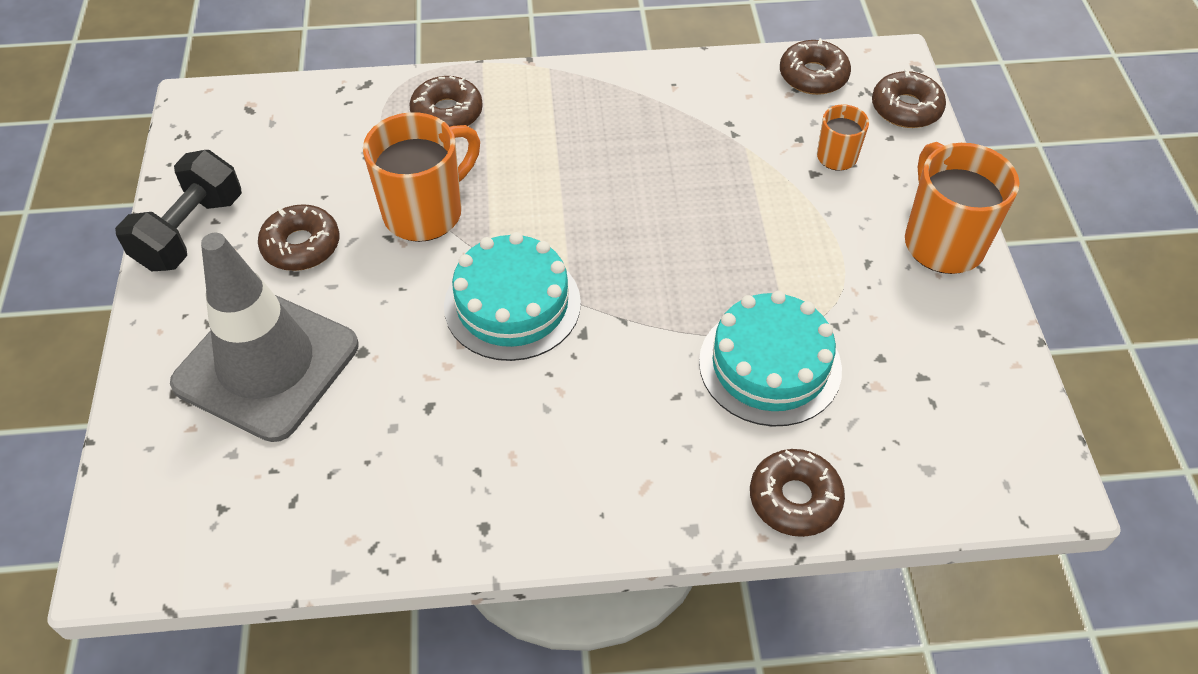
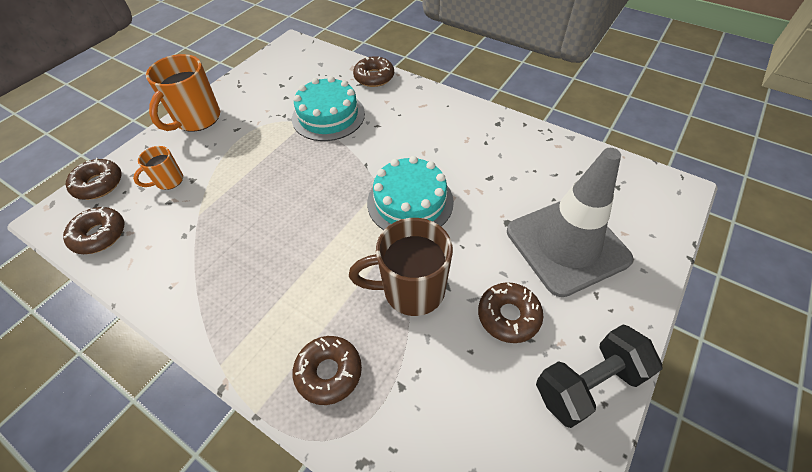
camera: 140 degrees left, 0 degrees up
(426, 212) = (411, 290): orange mug -> brown mug

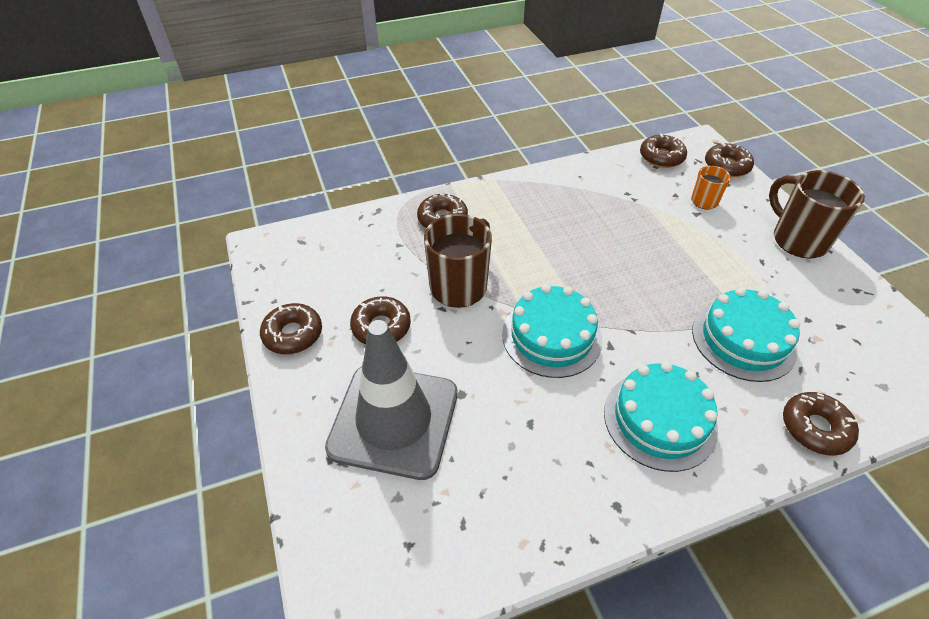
camera: 125 degrees right, 5 degrees down
(197, 119) = (797, 240): orange mug -> brown mug
(427, 128) = (659, 419): none -> turquoise cake
(588, 383) = (293, 334): black dumbbell -> brown donut

